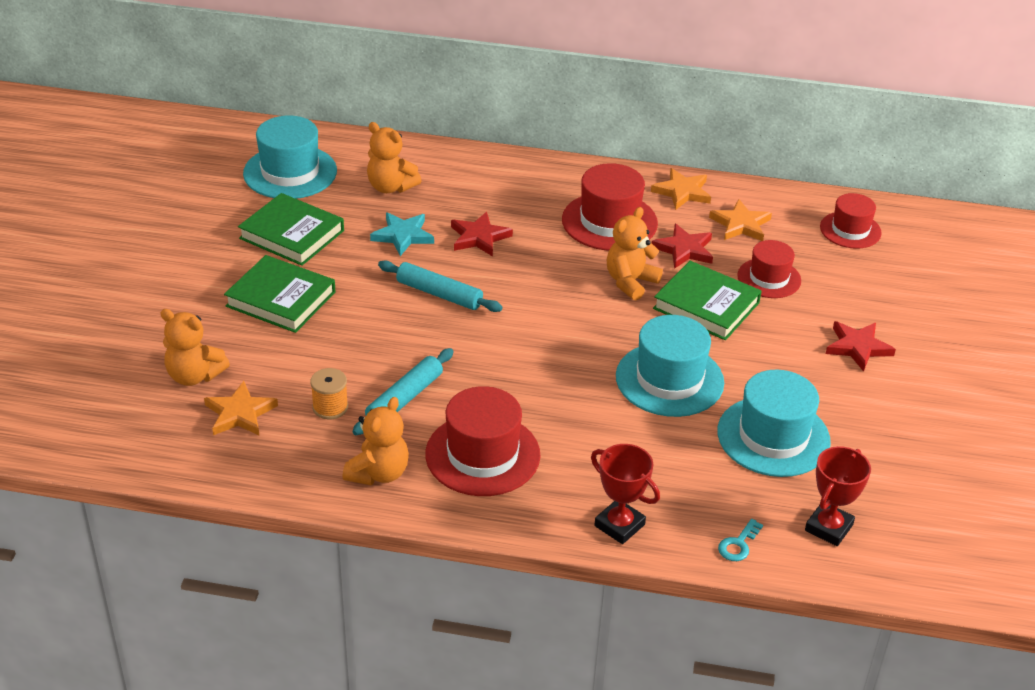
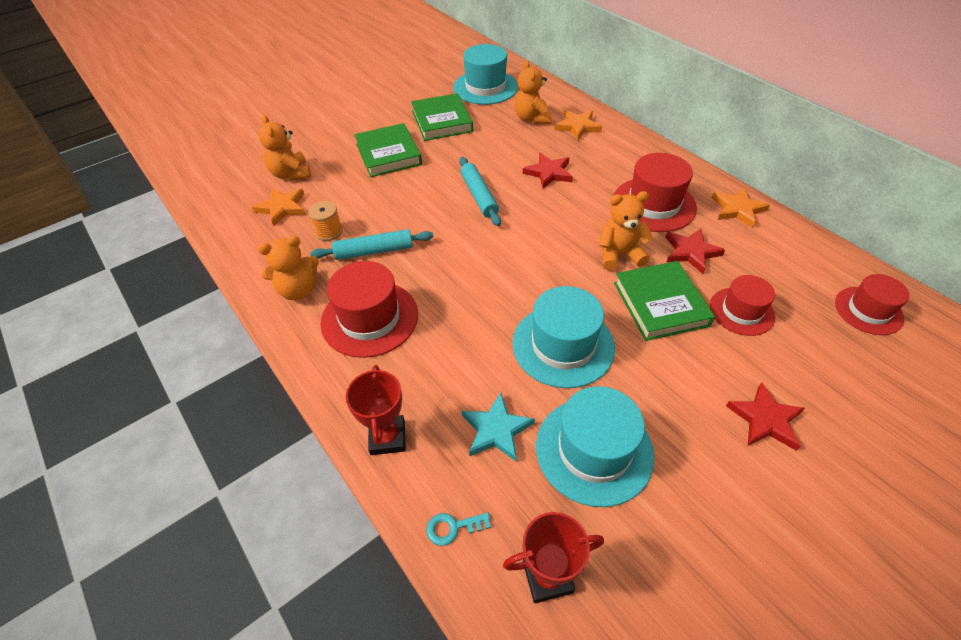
camera: 45 degrees right, 10 degrees up
(403, 236) = (502, 150): turquoise star -> turquoise star (496, 430)
(740, 224) = (762, 256): orange star -> orange star (577, 126)

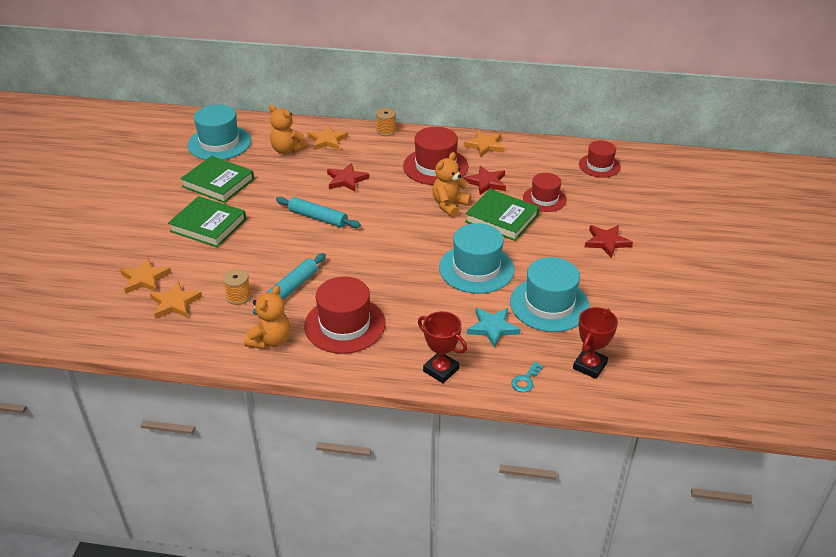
camera: 45 degrees left, 10 degrees down
(291, 174) = (145, 279): orange teddy bear -> orange star
(646, 143) = (386, 131): none -> orange spool

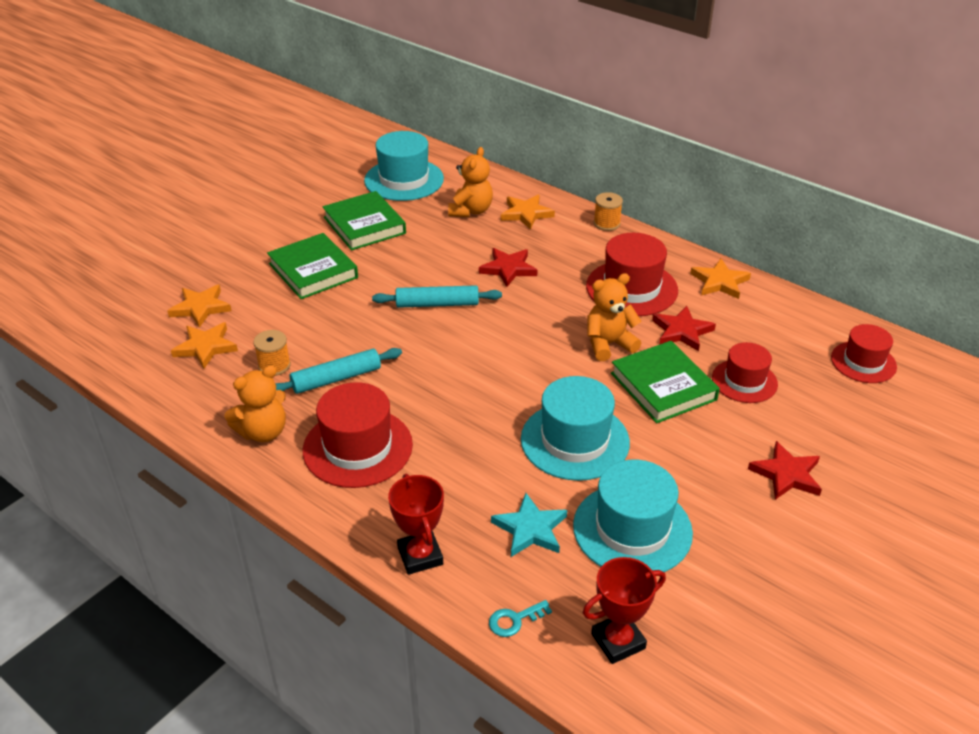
camera: 30 degrees right, 0 degrees up
(287, 150) = (471, 211): orange teddy bear -> orange teddy bear turned 135 degrees counterclockwise
(318, 218) = (437, 304): turquoise rolling pin -> turquoise rolling pin turned 60 degrees counterclockwise

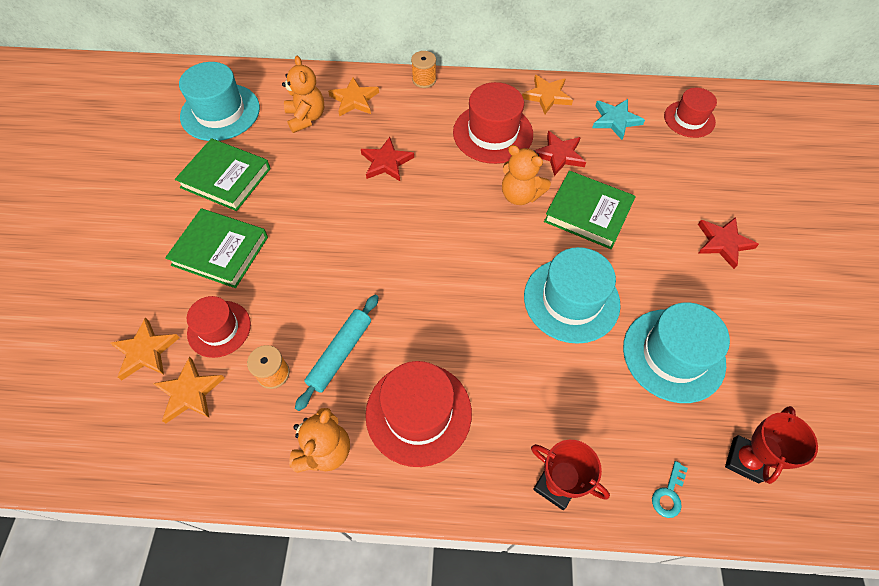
camera: 35 degrees left, 20 degrees up
(437, 304) = (359, 228): turquoise rolling pin -> none
(530, 529) = (610, 402): turquoise star -> turquoise star (615, 120)
(608, 344) = (520, 195): orange teddy bear -> orange teddy bear turned 90 degrees counterclockwise
(744, 381) = (634, 177): red hat -> red hat (219, 329)

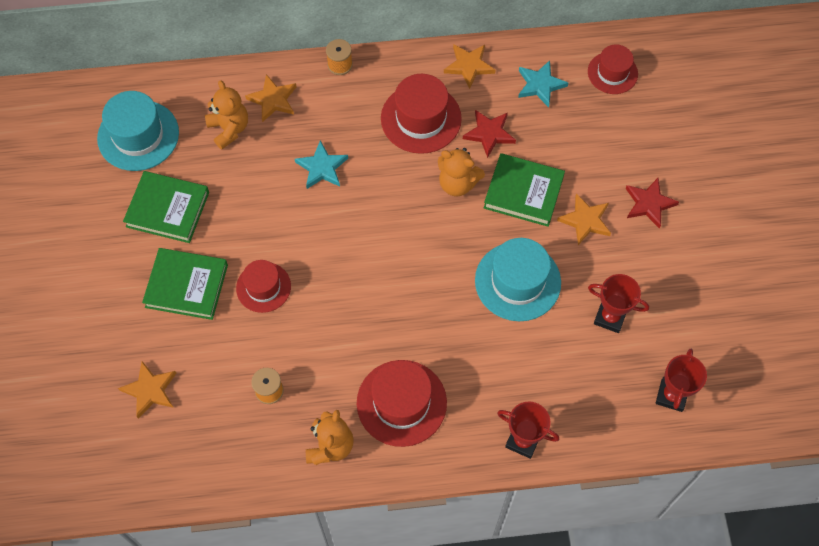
camera: 10 degrees left, 5 degrees up
(189, 392) = (201, 419): orange star -> orange star (585, 221)
(219, 329) = (209, 359): red hat -> red hat (263, 287)
(340, 354) = (323, 364): turquoise rolling pin -> none
(386, 162) = (322, 167): red star -> turquoise star
(669, 494) = (612, 432): turquoise key -> none
(673, 355) = (610, 317): turquoise hat -> red trophy

